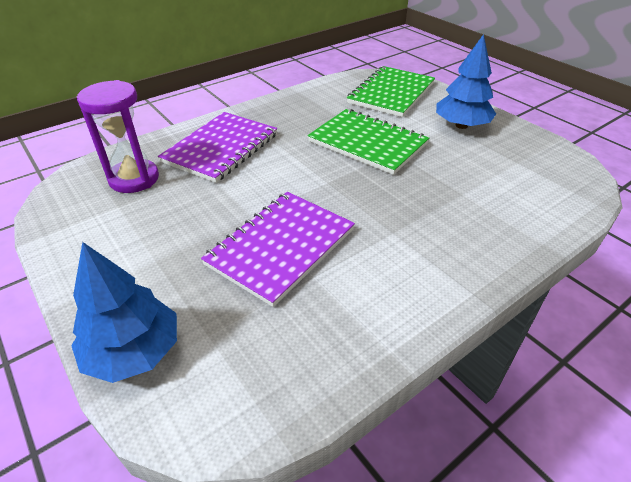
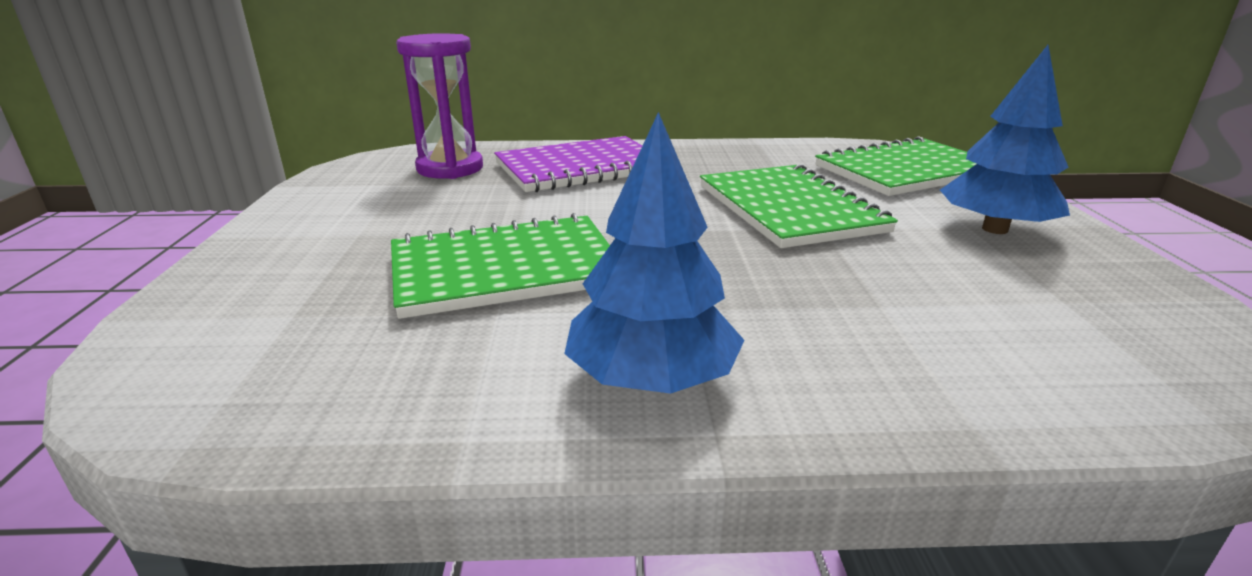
camera: 35 degrees right, 15 degrees down
(134, 352) = (208, 297): blue tree -> blue tree (651, 379)
(281, 247) = (505, 269): purple notebook -> green notebook

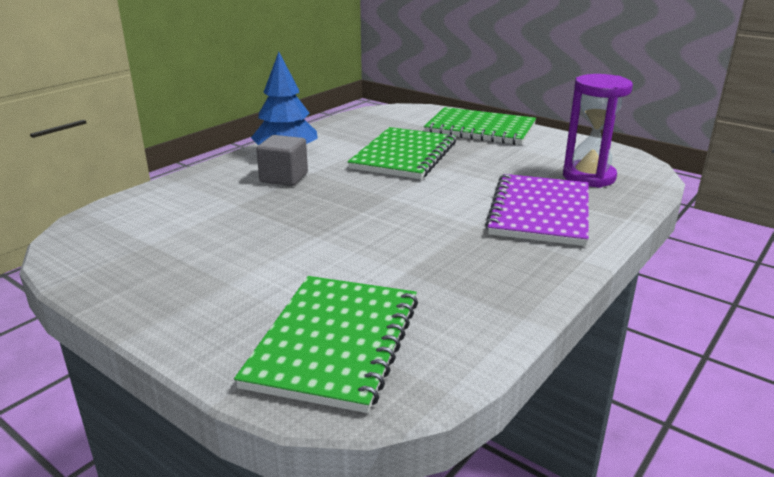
camera: 130 degrees right, 0 degrees up
(746, 320) = (284, 177): none -> grey cube
(789, 209) = (356, 241): green notebook -> green notebook (480, 129)
(994, 229) = (208, 287): blue tree -> none

